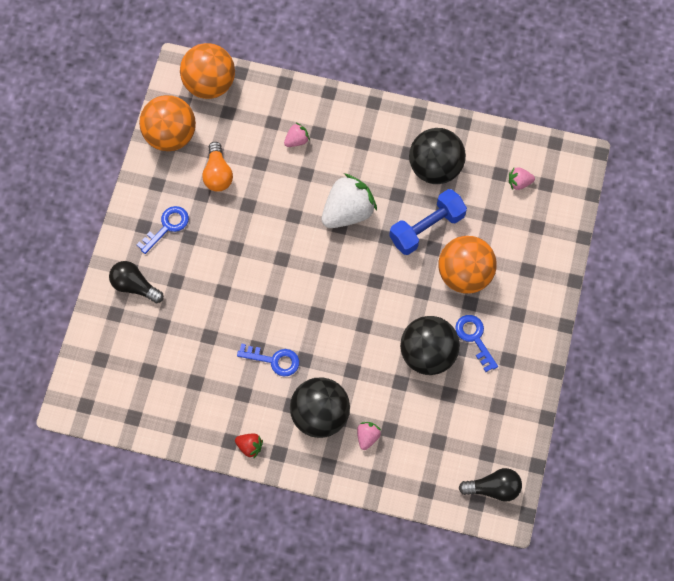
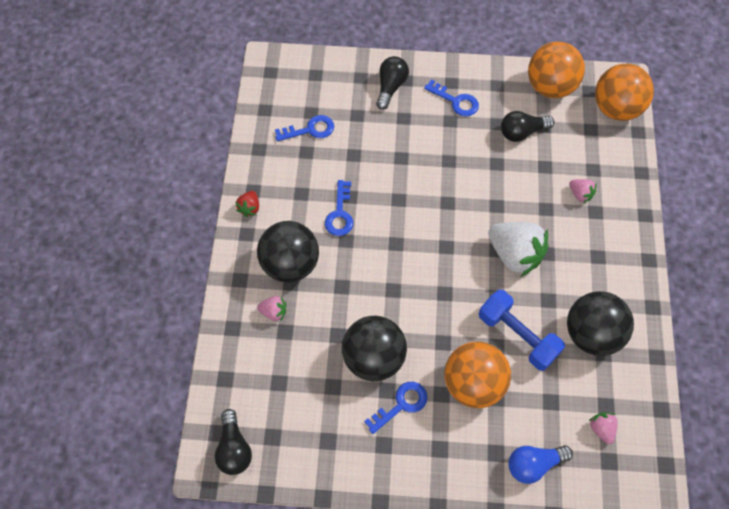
camera: 80 degrees right, 5 degrees down
(169, 374) = (310, 130): none -> blue key
(218, 174) = (522, 132): orange light bulb -> black light bulb
(541, 242) = (534, 464): none -> blue light bulb

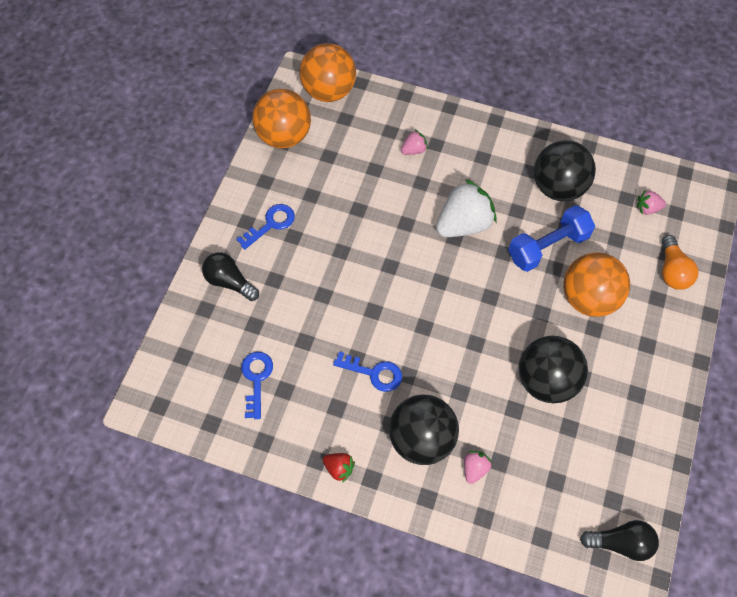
camera: 75 degrees left, 0 degrees up
(401, 405) = (599, 367): blue key -> none
(522, 132) = (329, 176): black light bulb -> none
(534, 464) = (672, 271): blue light bulb -> orange light bulb

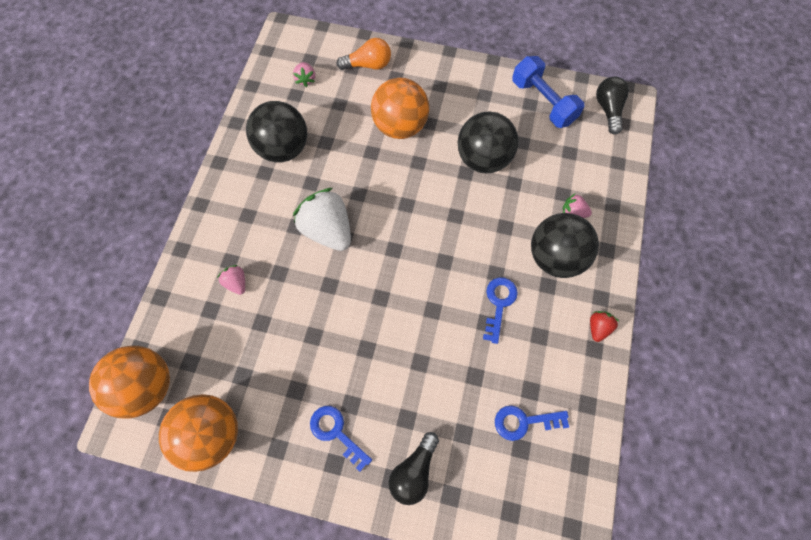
camera: 95 degrees left, 5 degrees up
(548, 247) = (350, 157): blue dumbbell -> blue dumbbell (543, 102)

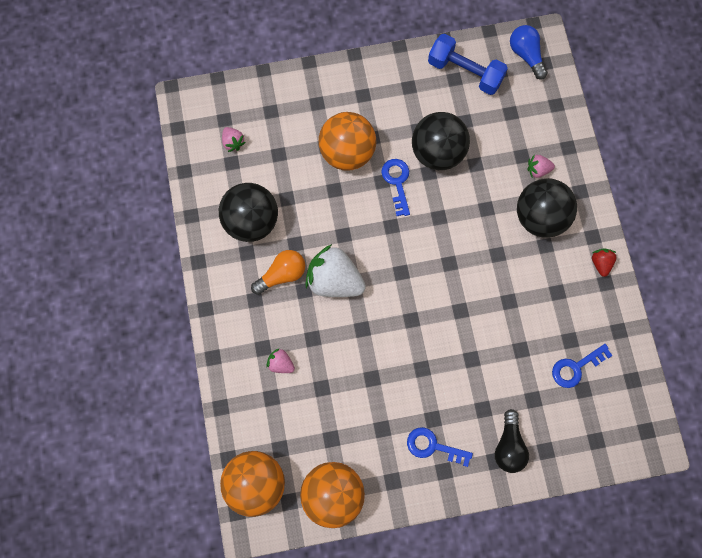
camera: 25 degrees left, 5 degrees up
(368, 65) = (284, 102): orange light bulb -> orange light bulb (282, 275)
(499, 304) = (512, 280): blue key -> blue key (397, 182)
(608, 110) = (526, 55): black light bulb -> blue light bulb

